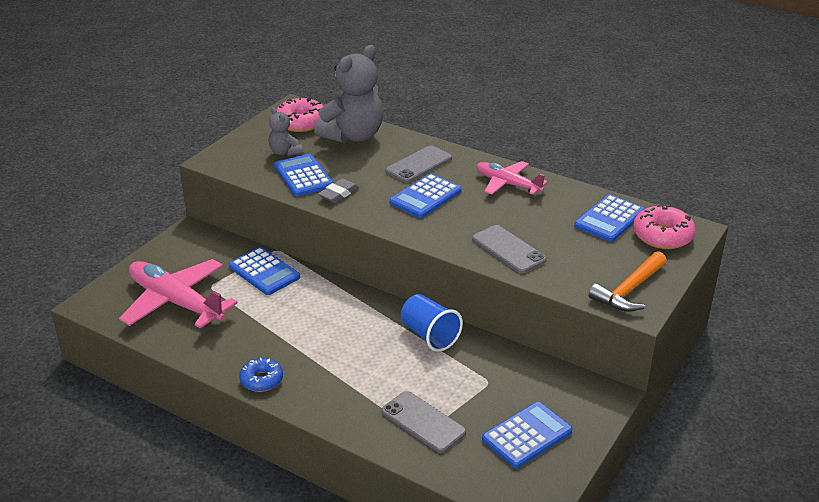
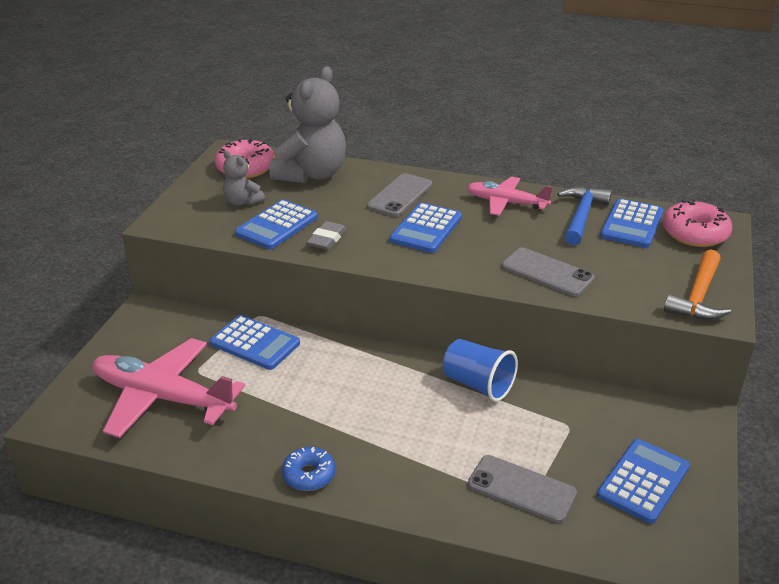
camera: 15 degrees left, 0 degrees up
(303, 176) = (277, 225): blue calculator -> blue calculator turned 105 degrees counterclockwise
(568, 205) = (581, 216): none -> blue hammer

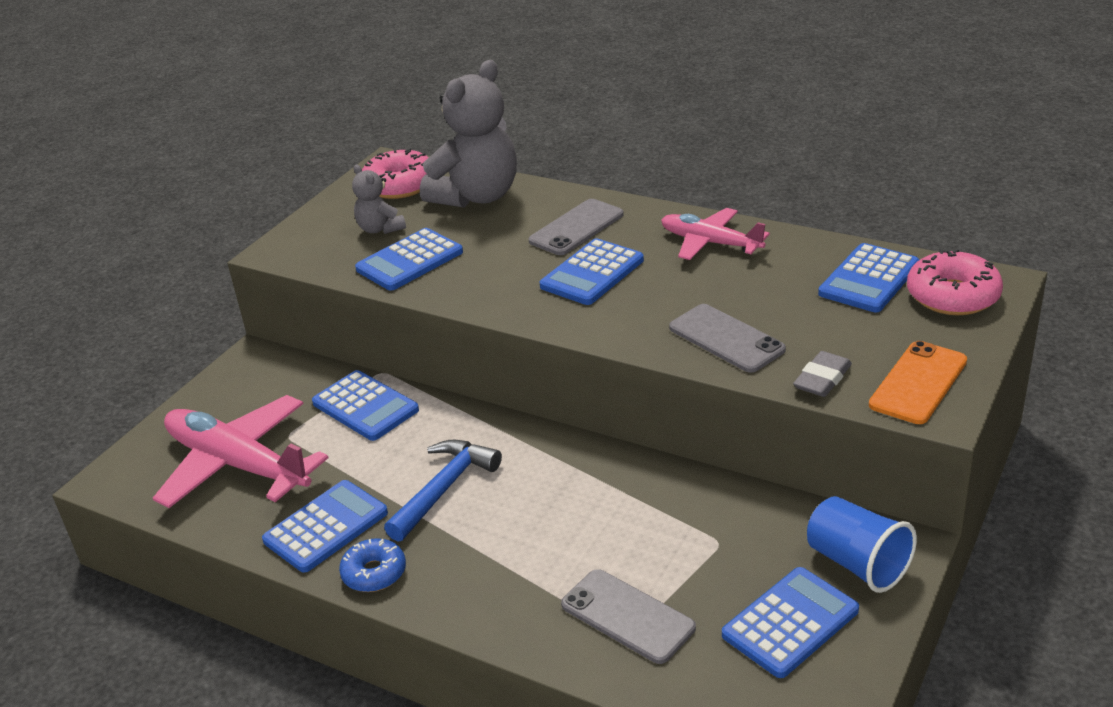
camera: 15 degrees right, 0 degrees up
(255, 441) = (326, 527): none -> blue calculator
(327, 239) = (463, 281): grey eraser -> grey eraser (822, 379)
(478, 384) = (620, 479): blue cup -> blue cup (857, 564)
(581, 216) = (804, 265): blue hammer -> blue hammer (444, 488)
(698, 296) = (918, 383): orange hammer -> orange phone

